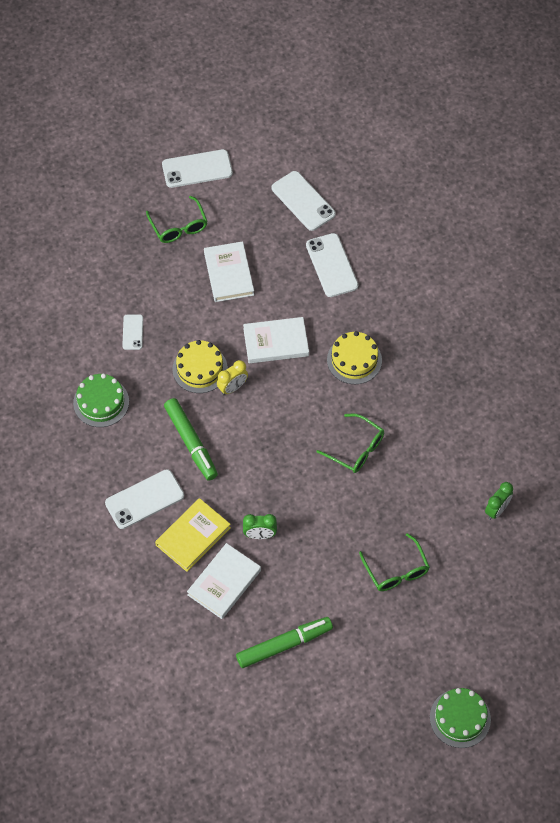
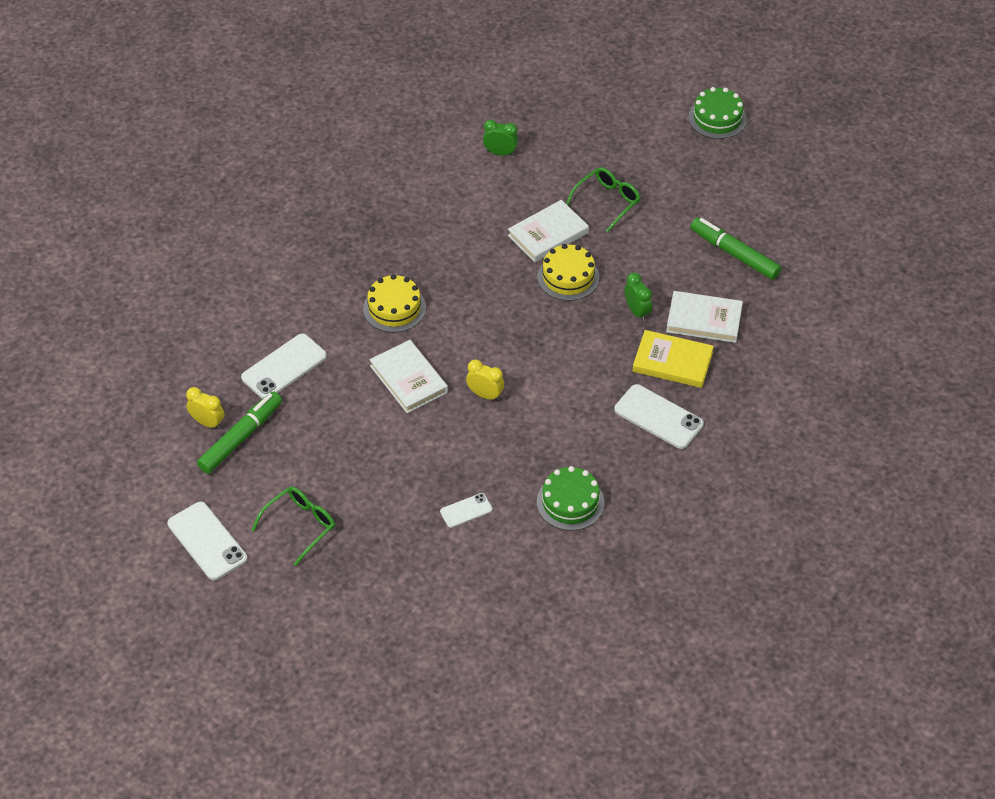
camera: 115 degrees left, 10 degrees down
(191, 442) = (570, 404): green marker -> green marker (241, 437)
(200, 369) = (478, 431): yellow cake -> yellow cake (568, 277)
(229, 274) = (342, 453): white book -> white book (548, 234)
(303, 201) = (207, 423): white phone -> yellow clock
(356, 449) = (497, 272): green glasses -> none

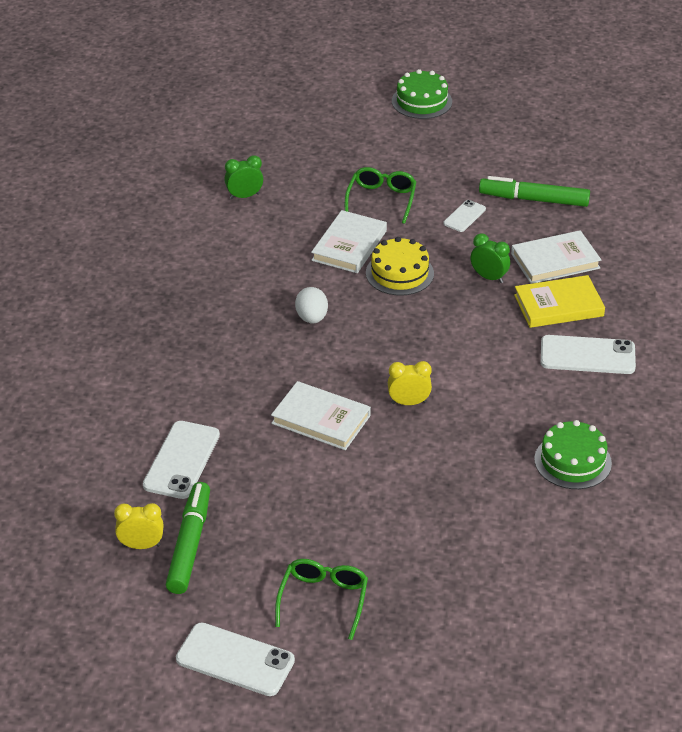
camera: 30 degrees left, 10 degrees down
(394, 308) = (252, 363): yellow cake -> none
(466, 510) = (480, 512): white phone -> white phone (464, 216)
(468, 288) = (312, 318): none -> white egg

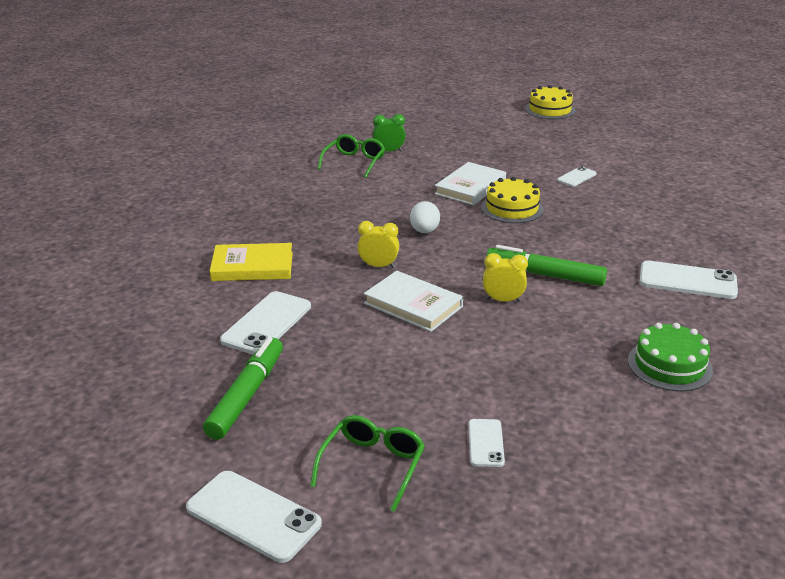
camera: 10 degrees right, 10 degrees down
(141, 545) = (197, 391): yellow clock -> yellow clock (378, 266)
(381, 199) = (505, 162): green glasses -> green glasses (354, 162)
(417, 565) = (486, 443): none -> white phone
(421, 101) = (550, 110): green cake -> yellow cake
(489, 277) = (594, 217): green clock -> none
(534, 199) = (640, 171): green marker -> green marker (545, 275)
(555, 261) = (658, 211): white book -> none
(558, 306) = (660, 242): yellow book -> yellow book (252, 266)

